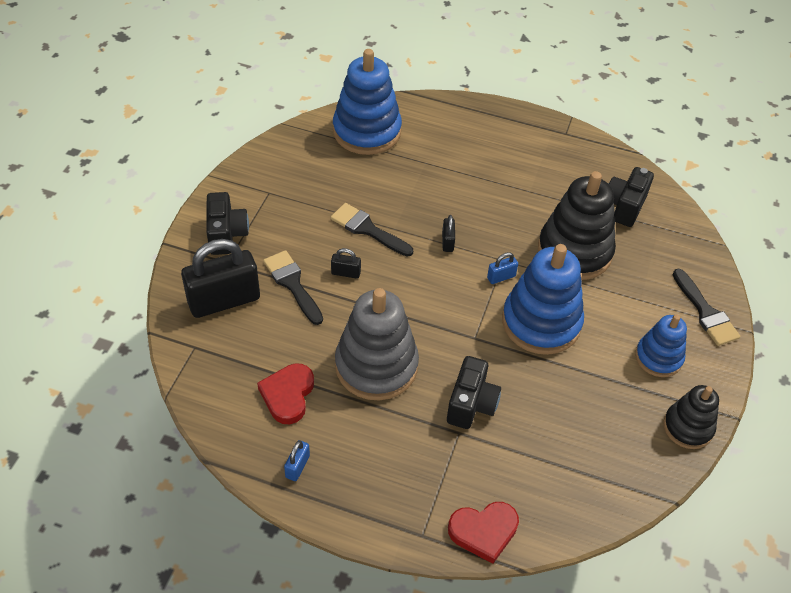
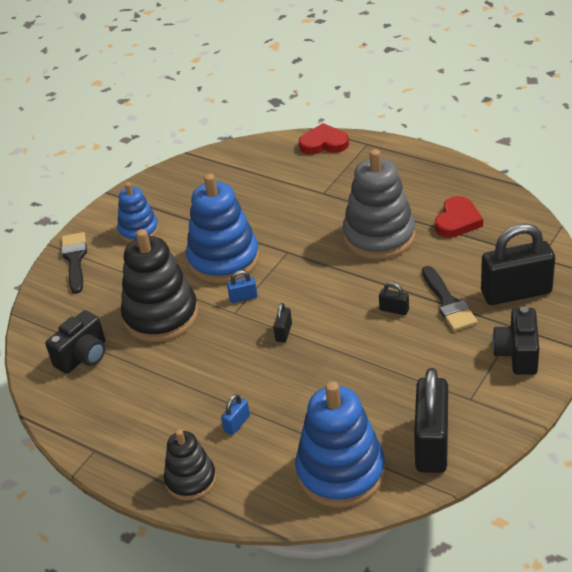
camera: 160 degrees left, 10 degrees down
(297, 466) = (452, 179): blue padlock -> blue padlock (237, 424)
(299, 155) = (431, 444): none -> black padlock
(367, 229) = (364, 350): black brush -> none
(471, 404) = (307, 208): black camera -> none
(688, 427) = (147, 188): black stacking toy -> black stacking toy (190, 480)

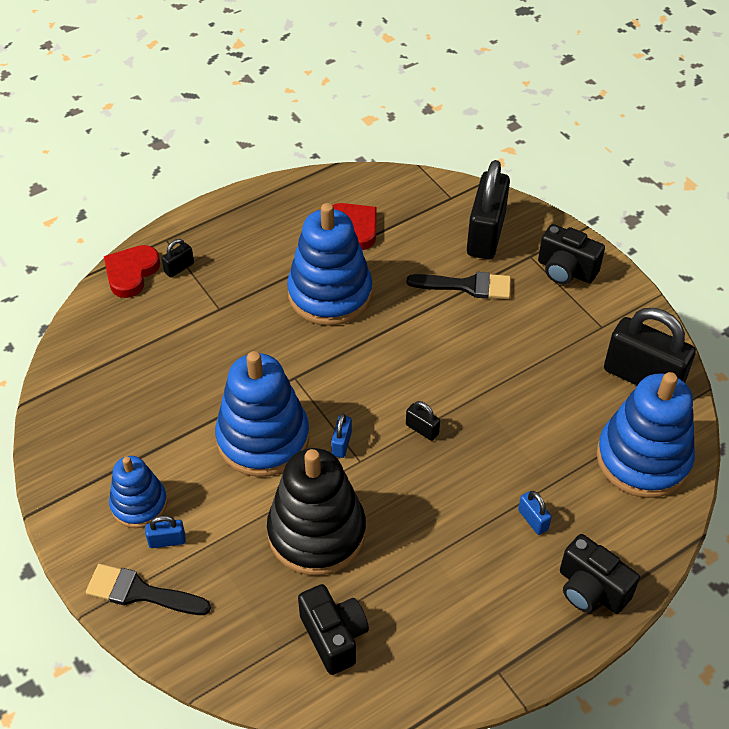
camera: 70 degrees left, 10 degrees up
(118, 253) = (167, 541): none -> blue padlock
(190, 480) = (591, 589): black stacking toy -> black camera
(379, 236) = (330, 294): grey stacking toy -> blue stacking toy
(394, 310) = (449, 329): black padlock -> black padlock (179, 268)

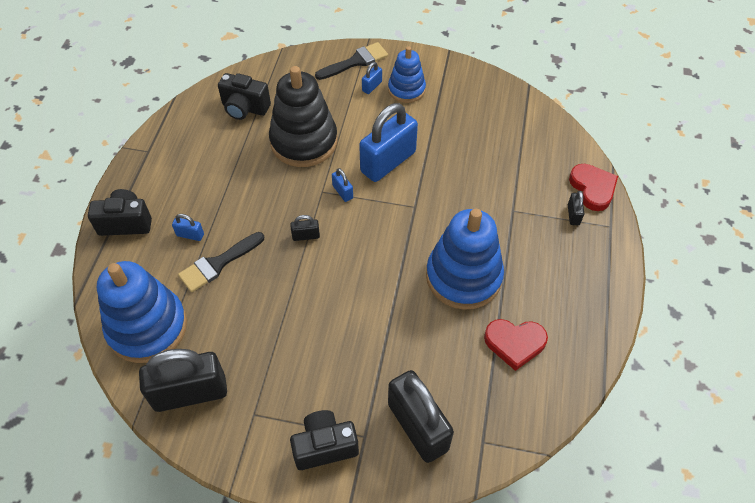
camera: 135 degrees right, 5 degrees up
(263, 438) = (388, 162): blue stacking toy -> blue padlock
(467, 286) = (383, 364): black brush -> black brush (218, 264)

